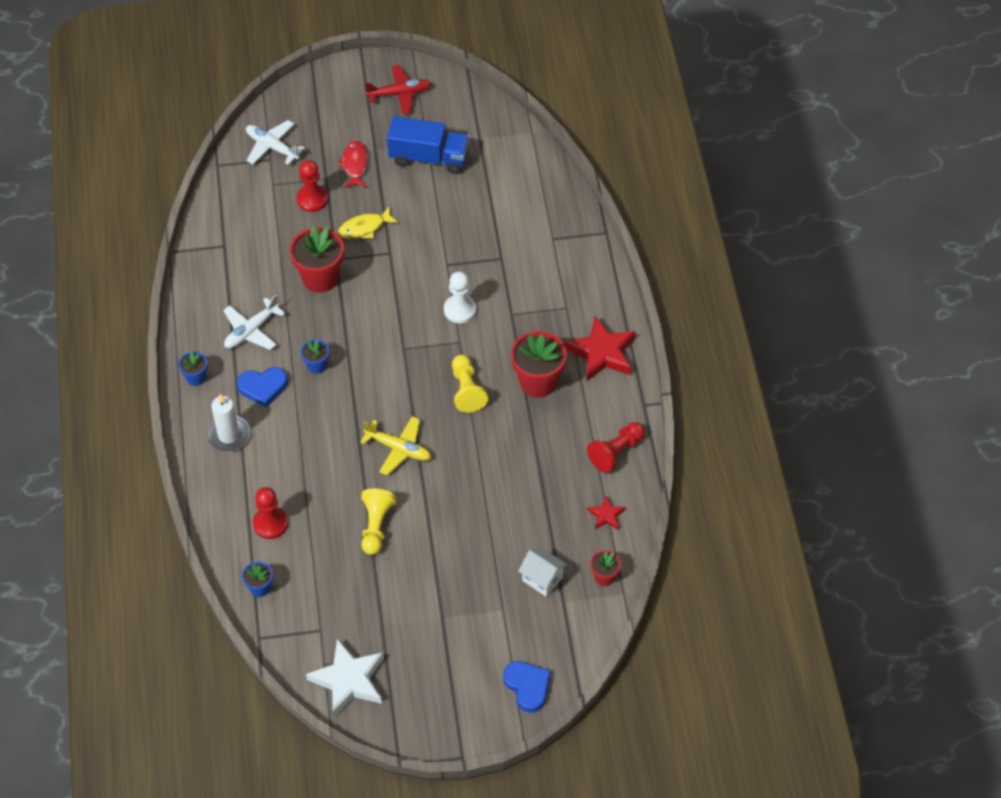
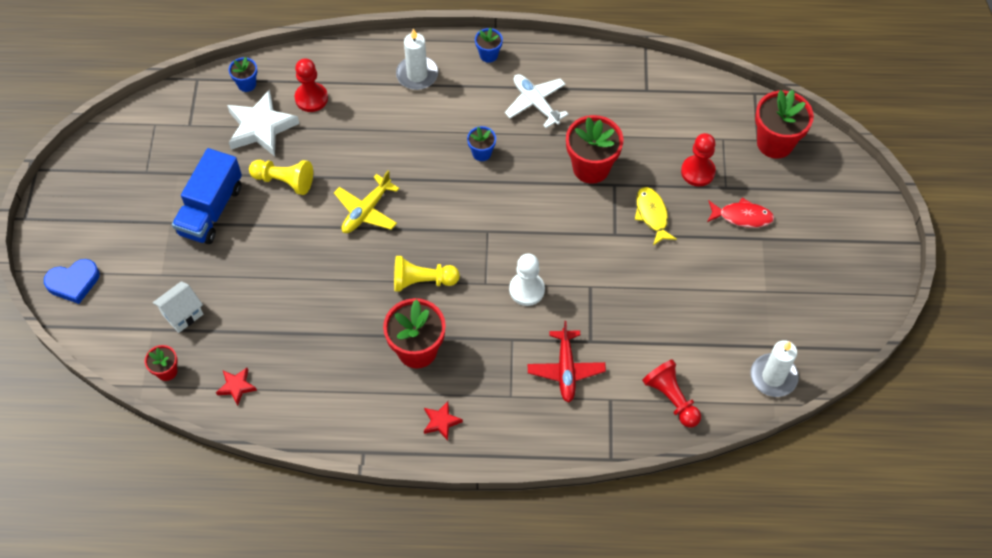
camera: 100 degrees right, 5 degrees up
(263, 387) = (465, 106): blue heart -> none
(272, 147) = (775, 143): white plane -> red flower pot
(348, 680) = (132, 141): white star -> white star (261, 127)
(400, 94) = (844, 273): red plane -> red plane (566, 370)
(429, 158) = (744, 290): blue truck -> blue truck (211, 210)
(507, 134) = (773, 376): none -> white candle
(602, 353) = (441, 422): red star -> red star, size x0.50
(616, 452) = (310, 411): red pawn -> red pawn (671, 398)

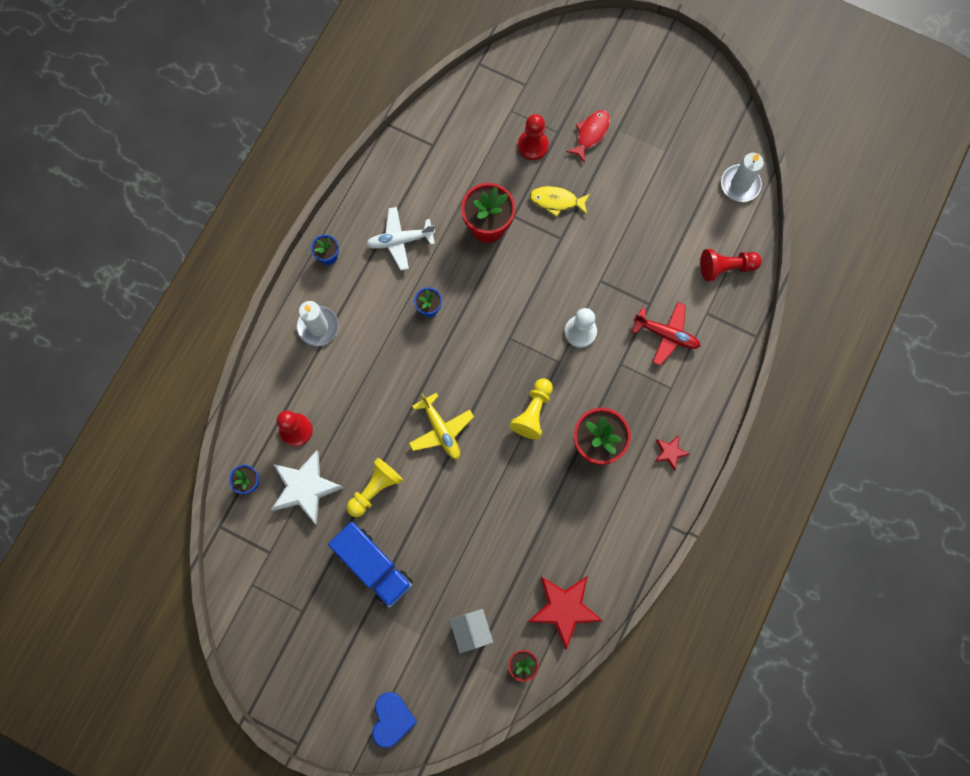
camera: 65 degrees left, 15 degrees up
(236, 387) = (564, 609): red star -> red star, size x2.02
(775, 143) = (534, 74): red flower pot -> none

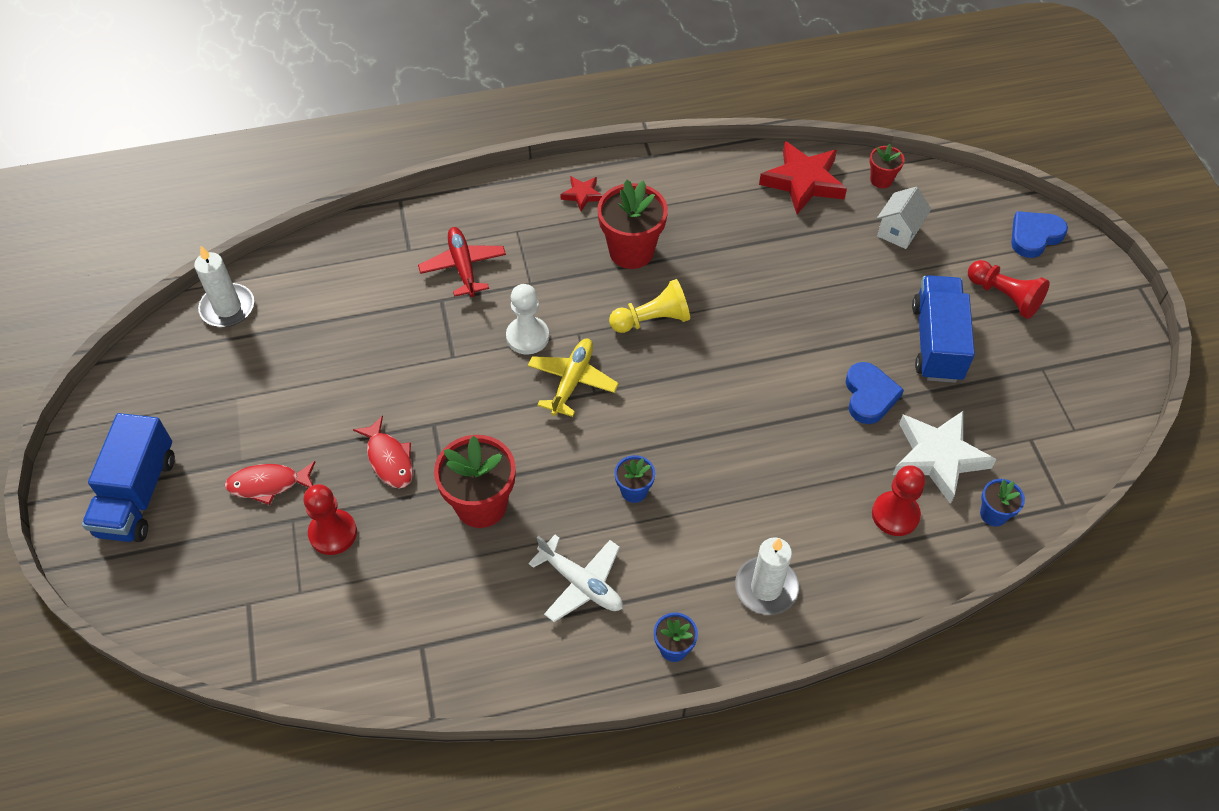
camera: 130 degrees left, 20 degrees down
(375, 489) = (869, 396): yellow pawn -> blue heart
(441, 430) = (751, 383): yellow plane -> yellow plane (572, 381)
(556, 201) = (389, 459): yellow fish -> red fish
(636, 70) = (137, 495): none -> blue truck
(725, 267) = (342, 264): red pawn -> red pawn (1004, 296)

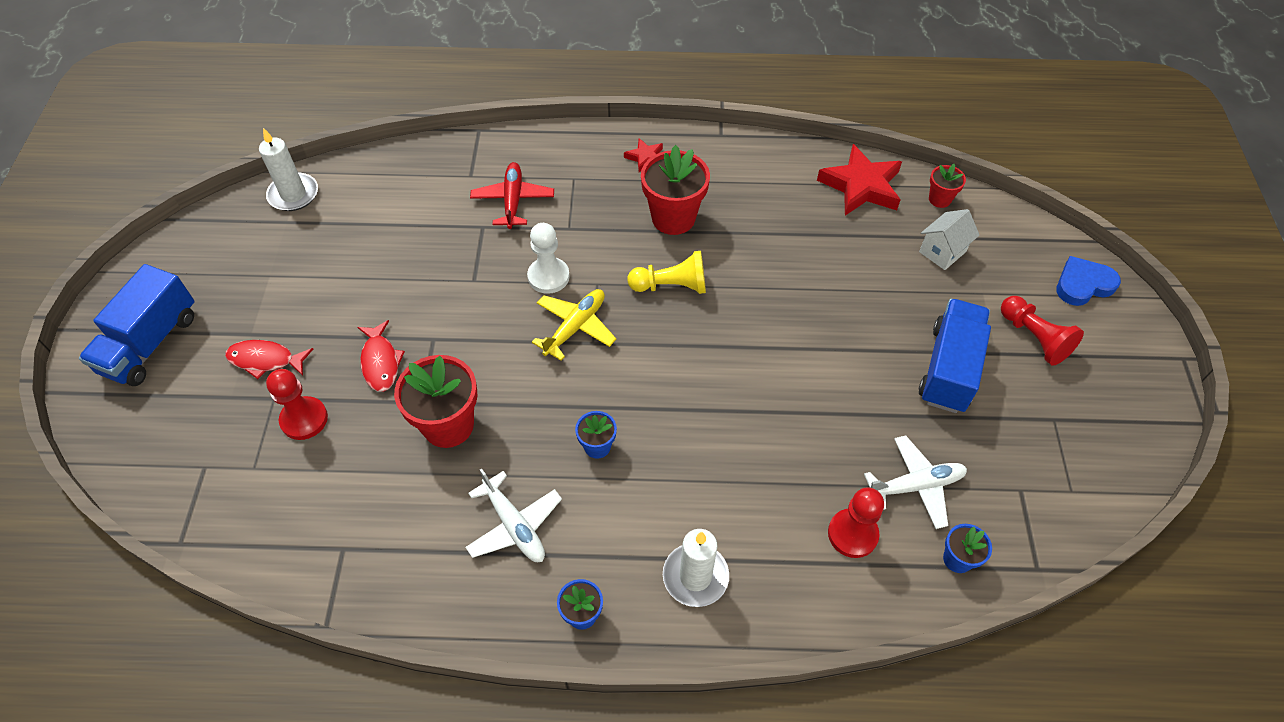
camera: 15 degrees right, 0 degrees up
(869, 396) = (863, 406): blue heart -> none
(938, 457) = (916, 486): white star -> white plane

